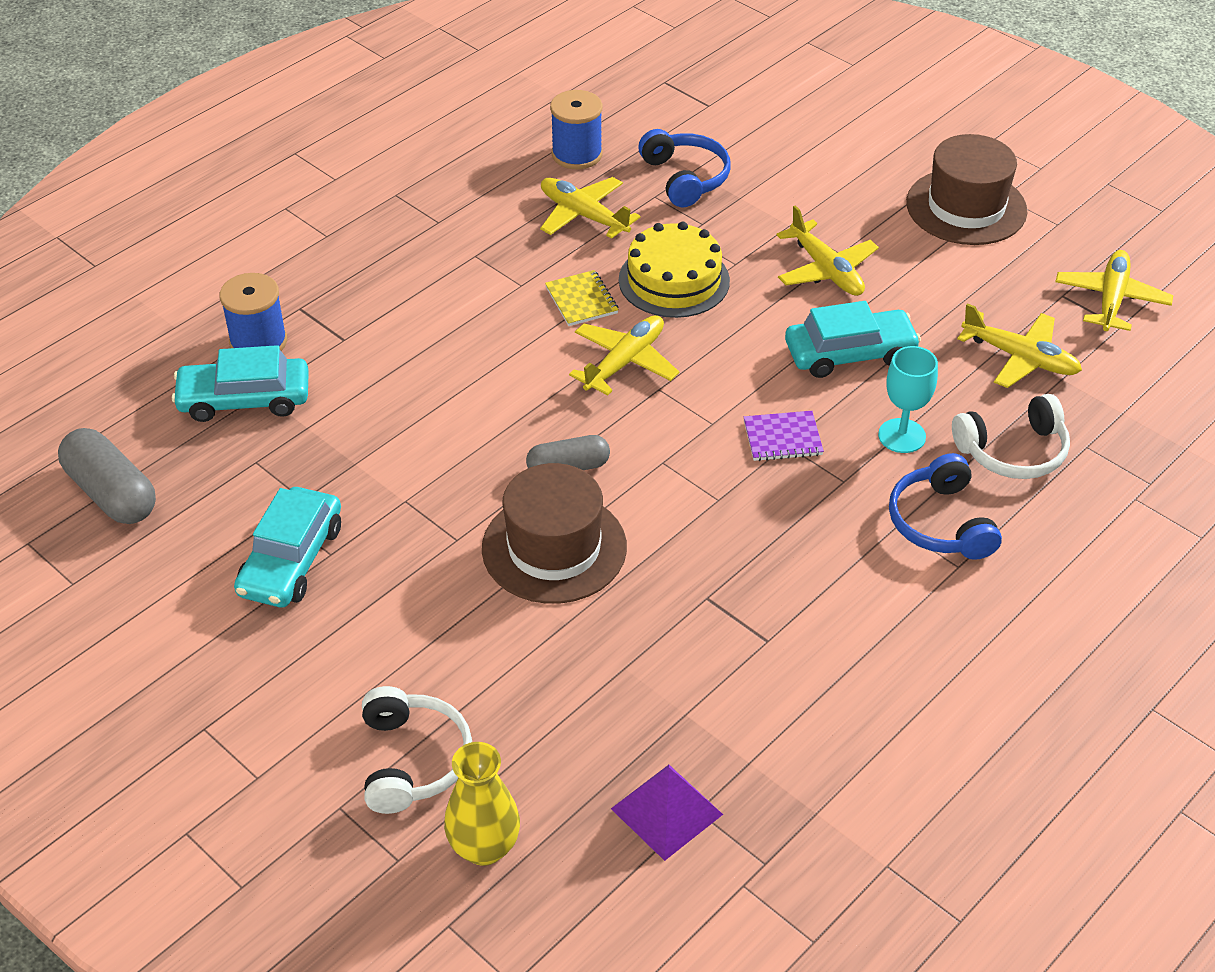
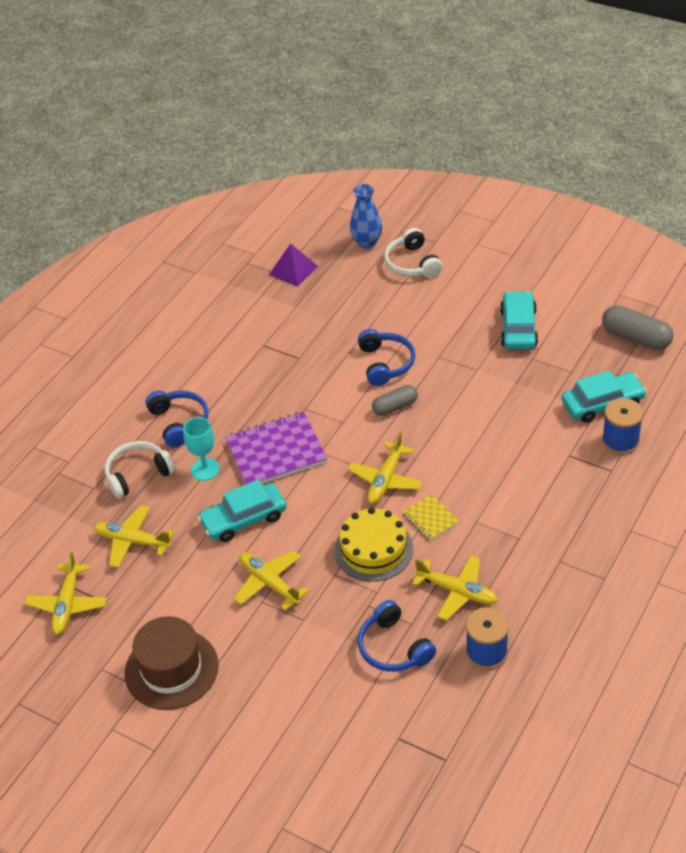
camera: 170 degrees right, 0 degrees up
(484, 847) = (367, 242): yellow vase -> blue vase
(554, 548) = (385, 363): brown hat -> blue headphones
(782, 438) = (276, 452): purple notebook -> purple notebook, size x1.98

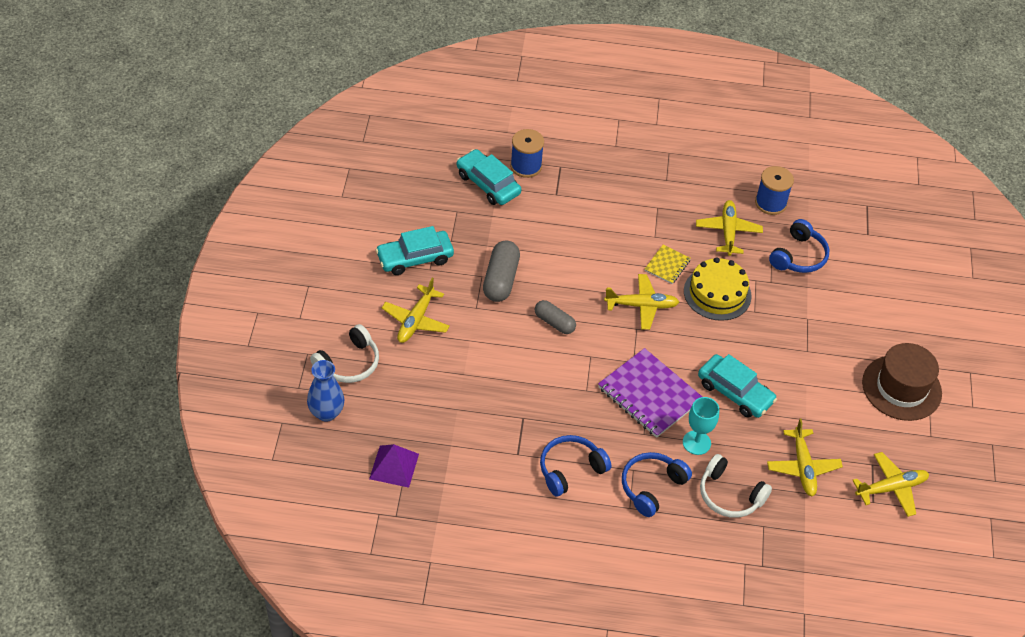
camera: 120 degrees left, 5 degrees up
(269, 583) = (787, 351): yellow plane -> yellow plane (416, 320)
(385, 363) = (502, 345): blue headphones -> blue headphones (570, 469)
(636, 338) = (397, 176): grey capsule -> grey capsule (501, 280)

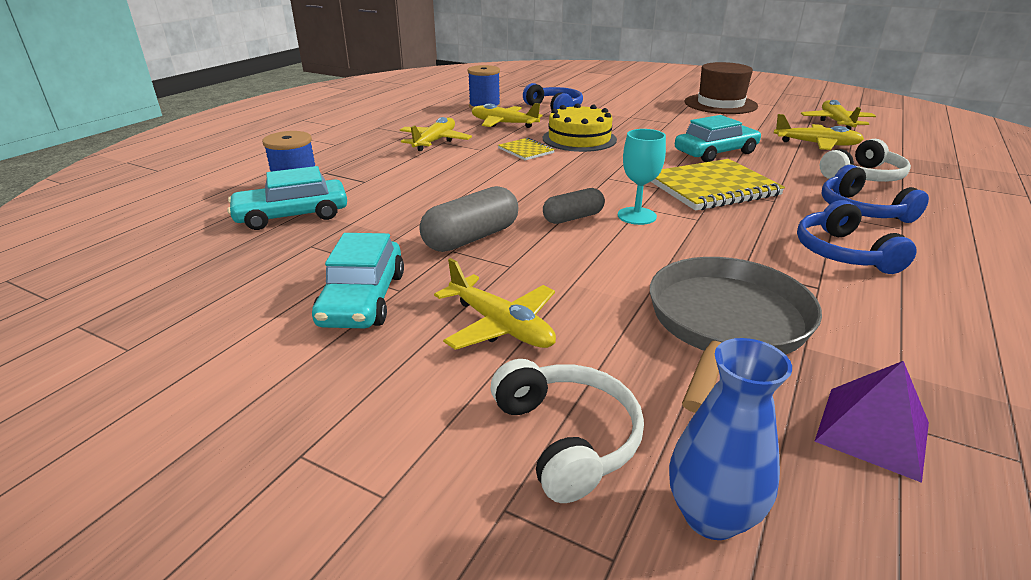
camera: 65 degrees left, 20 degrees down
(458, 411) = (726, 323): none -> grey pan
(501, 280) = (471, 238): grey capsule -> grey capsule turned 75 degrees counterclockwise
(641, 306) = (575, 170): yellow plane -> yellow plane (435, 141)
(649, 395) = (712, 188): purple notebook -> yellow notebook
(696, 442) = (787, 178): turquoise goblet -> turquoise goblet (636, 216)

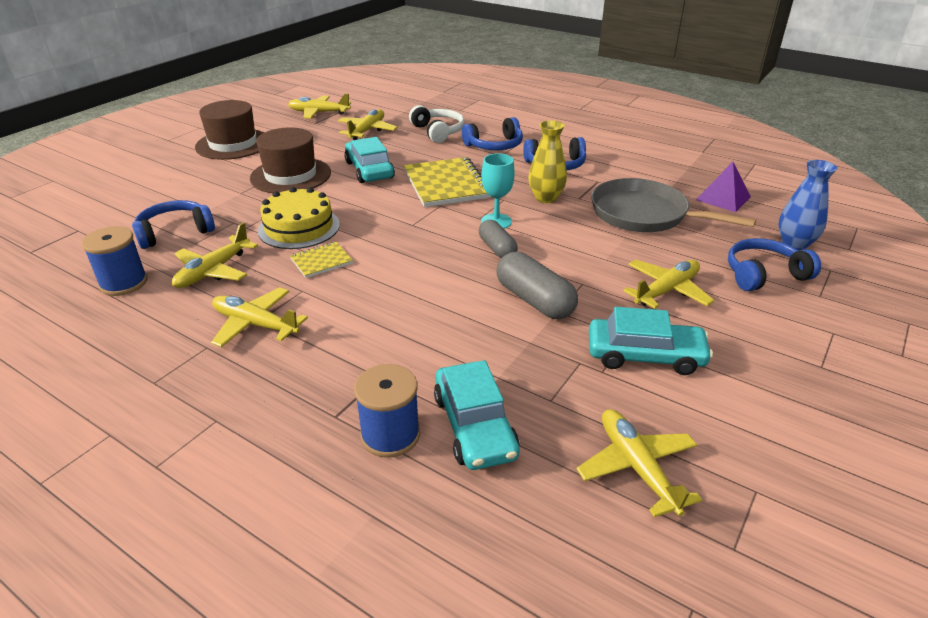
camera: 85 degrees left, 5 degrees up
(203, 283) = (636, 467): none -> yellow plane
(566, 438) = (764, 274): white headphones -> blue headphones
(675, 127) = (291, 175): none -> brown hat
(722, 245) = (545, 198): none -> yellow vase

